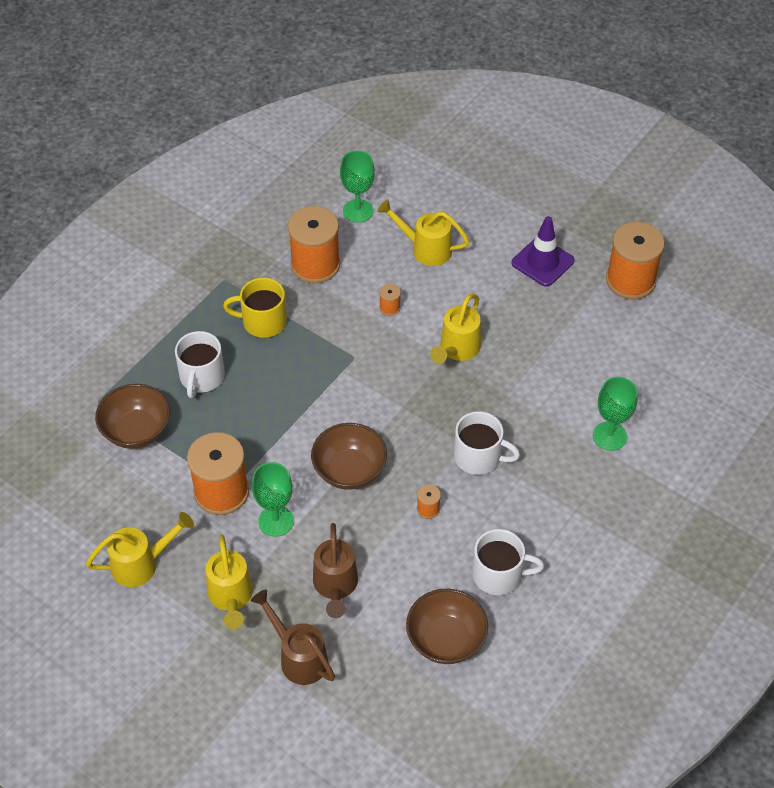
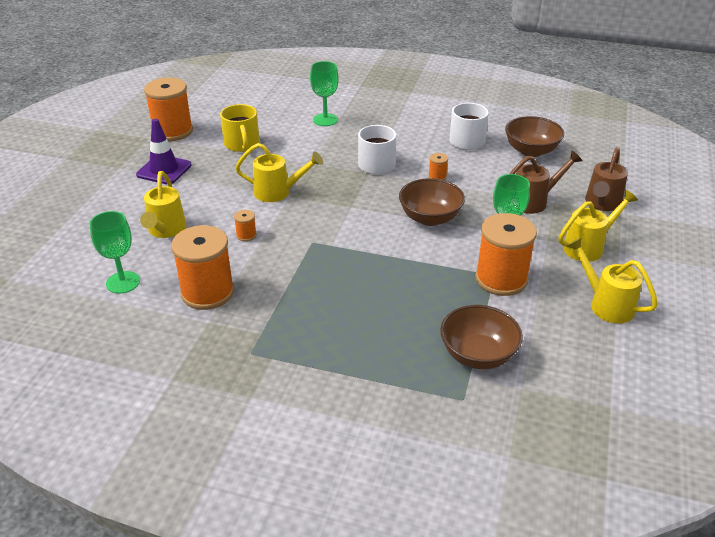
camera: 110 degrees left, 15 degrees down
(201, 377) = (387, 330): white mug -> none
(263, 321) = (296, 308): yellow mug -> yellow mug (242, 144)

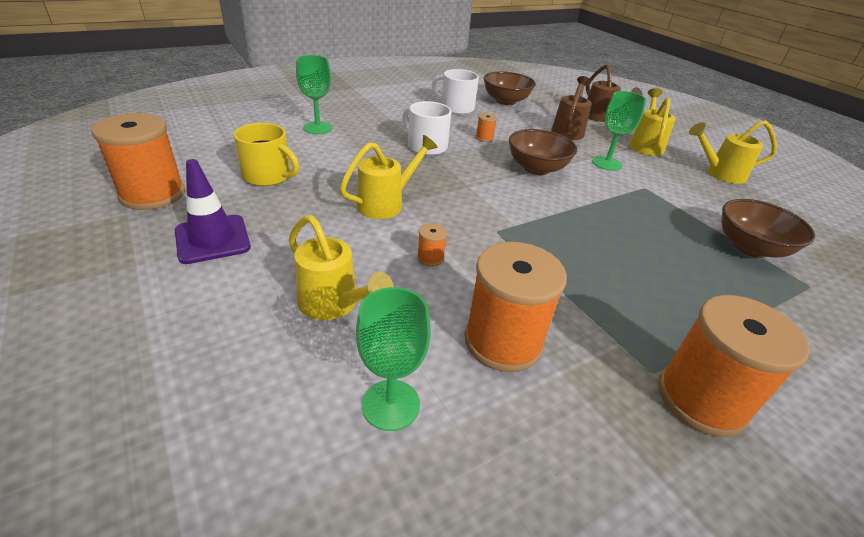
camera: 50 degrees left, 0 degrees up
(501, 279) = (653, 188): orange spool -> orange spool (701, 399)

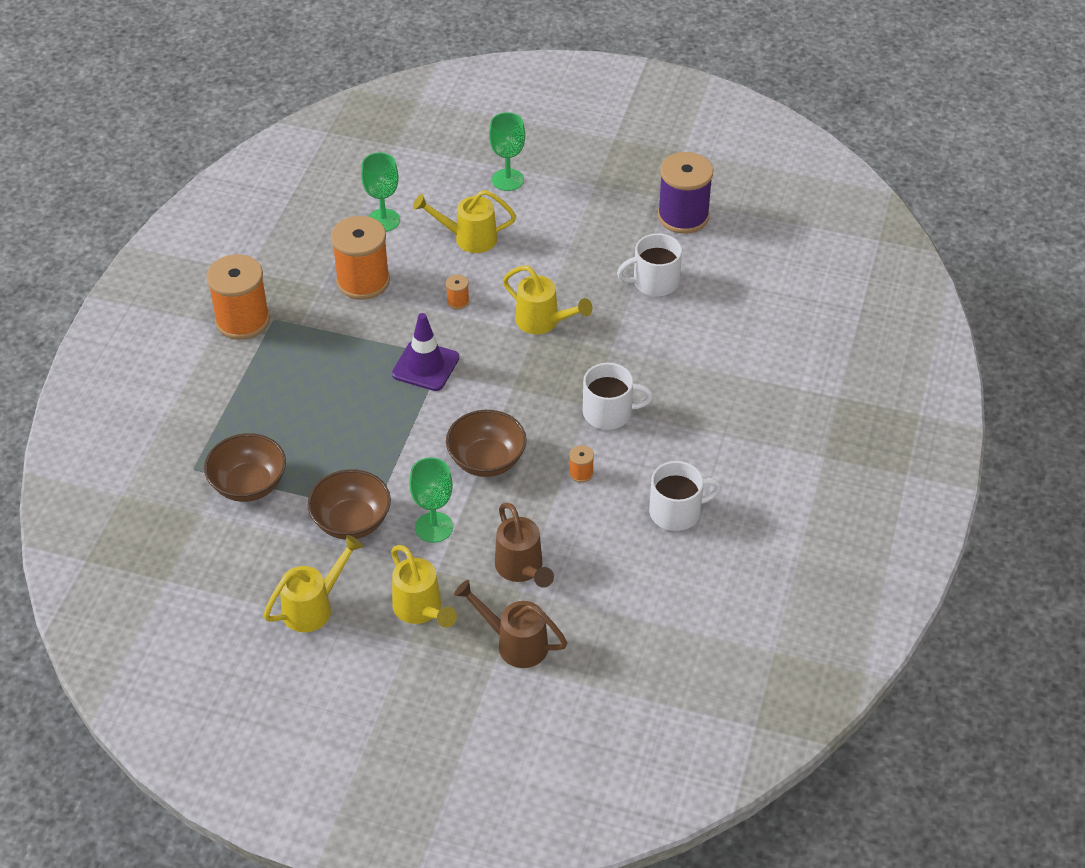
camera: 140 degrees right, 10 degrees up
(153, 194) = (683, 216): orange spool -> purple spool
(212, 239) = (590, 221): purple traffic cone -> purple traffic cone (425, 366)
(268, 176) = (654, 282): yellow mug -> white mug
(318, 128) = (726, 359): green goblet -> green goblet (508, 180)
(386, 203) = (543, 322): yellow watering can -> yellow watering can turned 60 degrees counterclockwise
(505, 101) = (652, 584): brown bowl -> brown bowl (351, 522)

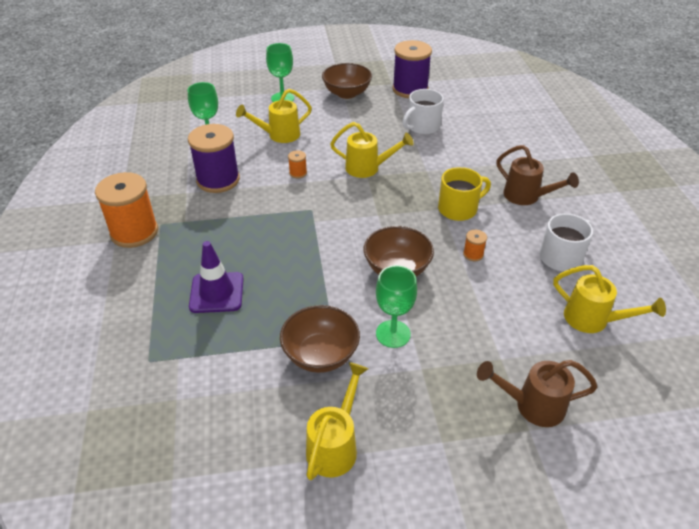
camera: 25 degrees left, 5 degrees down
(249, 485) = (209, 356): brown bowl -> brown bowl (347, 93)
(363, 281) = (218, 180): orange spool -> purple spool
(421, 610) = (433, 409): yellow watering can -> yellow watering can (593, 320)
(425, 366) = (303, 220): purple traffic cone -> purple traffic cone (217, 292)
(521, 569) = (487, 341): brown watering can -> brown watering can (526, 197)
(609, 412) = (459, 209): white mug -> yellow mug

